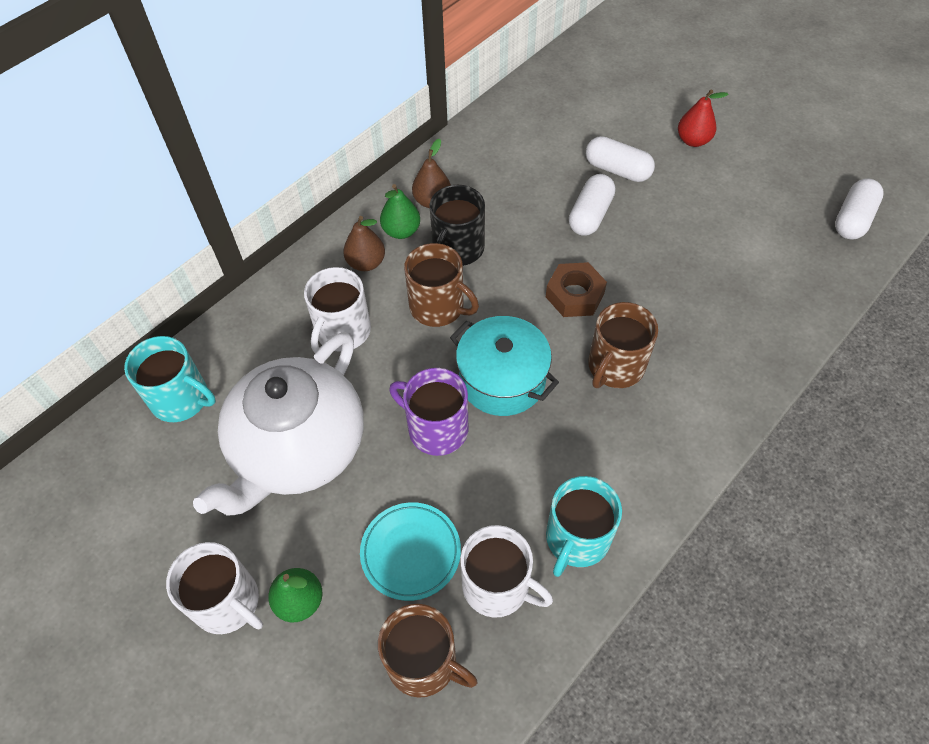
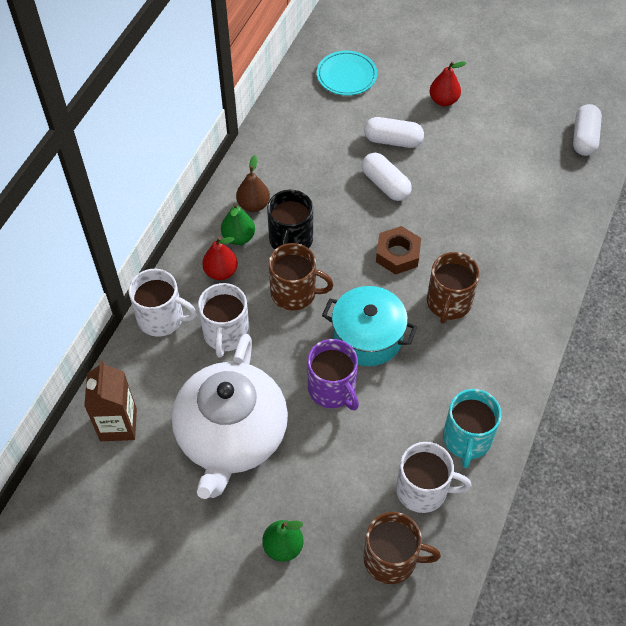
camera: 20 degrees left, 0 degrees up
(181, 399) = (118, 425): turquoise mug -> brown carton
(228, 602) = (229, 565): white mug -> white mug (161, 318)
(366, 263) = (221, 272): brown pear -> red pear
(411, 552) = (351, 486): turquoise plate -> turquoise plate (346, 76)
(436, 428) = (332, 389): purple mug -> purple mug turned 135 degrees counterclockwise
(590, 215) = (385, 185): white capsule -> white capsule turned 45 degrees counterclockwise

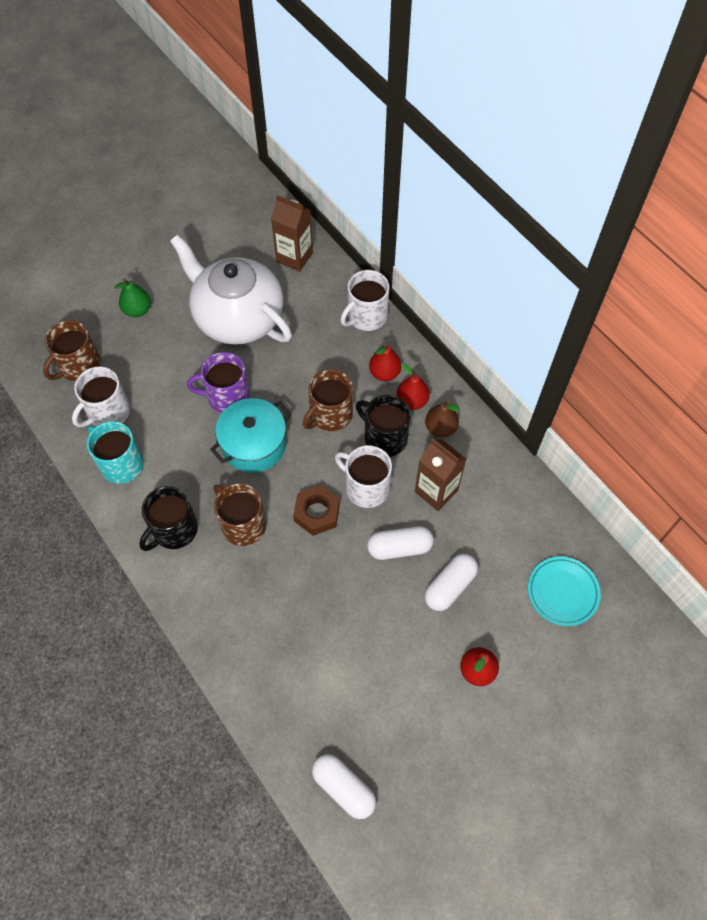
camera: 120 degrees right, 5 degrees up
(226, 333) = (324, 351): white mug -> white mug (366, 487)
(238, 237) = (412, 401): green pear -> red pear
(317, 182) = (436, 491): none -> brown carton
(493, 352) = (174, 530): none -> black mug

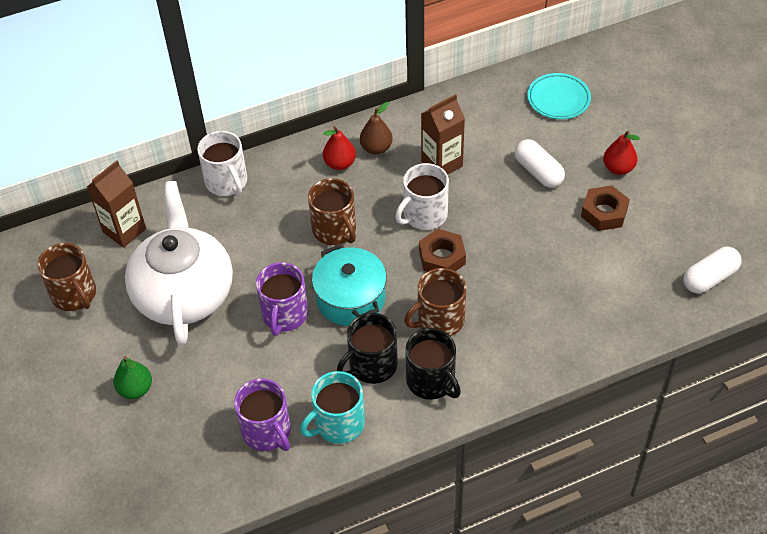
camera: 75 degrees left, 10 degrees down
(79, 366) = (193, 457): brown mug -> brown mug (74, 294)
(108, 412) = (267, 431): white mug -> purple mug
(237, 317) = (184, 293): white teapot -> white teapot turned 120 degrees clockwise
(384, 373) = (300, 179): red pear -> none
(384, 437) = (374, 191): black mug -> black mug (372, 365)
(399, 547) = (493, 200): white capsule -> none
(409, 662) = (604, 213): none -> brown nut

